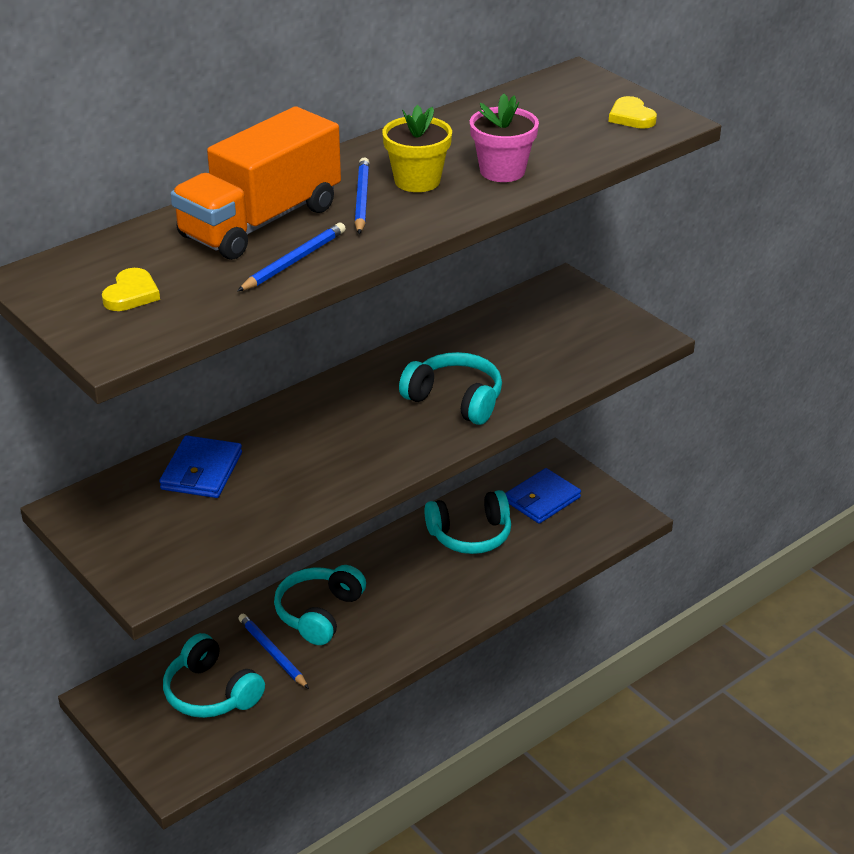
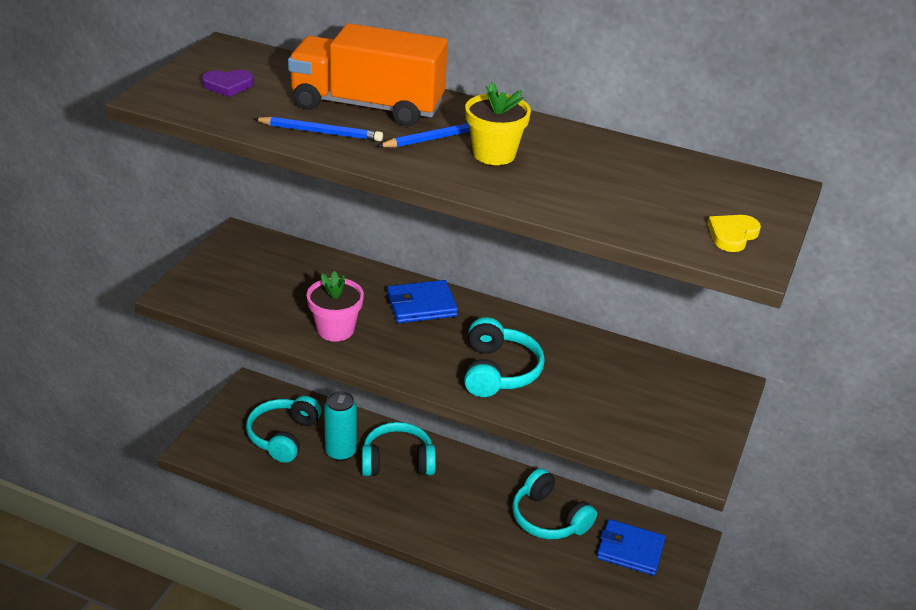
camera: 60 degrees right, 0 degrees up
(131, 294) = (228, 85): yellow heart -> purple heart
(201, 471) = (316, 275): blue wallet -> blue wallet (421, 305)
(272, 653) = (341, 452): blue pencil -> turquoise can
(502, 171) = (552, 189): pink flower pot -> pink flower pot (335, 329)

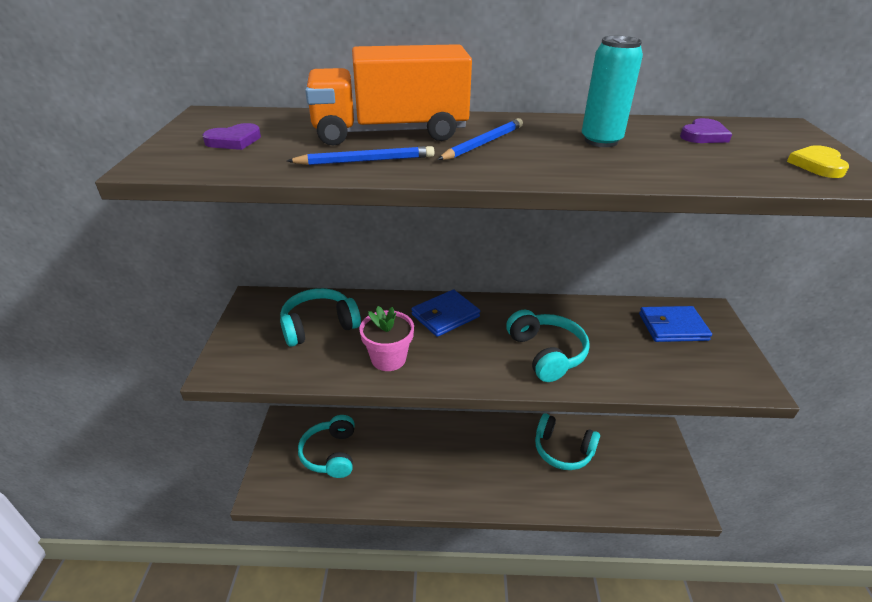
camera: 20 degrees left, 0 degrees up
(341, 452) = (383, 451): turquoise can -> turquoise can (601, 141)
(397, 461) = (430, 444): turquoise headphones -> turquoise headphones (319, 326)
(494, 154) = (545, 147): yellow flower pot -> none
(630, 550) = (631, 454): blue wallet -> blue wallet (673, 327)
(669, 178) = (703, 135): none -> purple heart

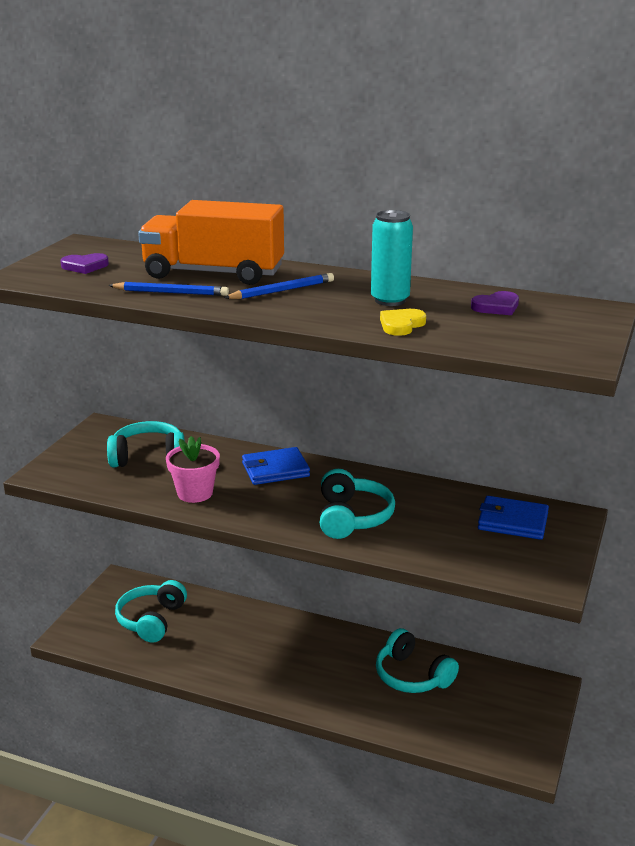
camera: 20 degrees right, 10 degrees down
(817, 165) = (561, 342): yellow heart -> yellow heart (401, 325)

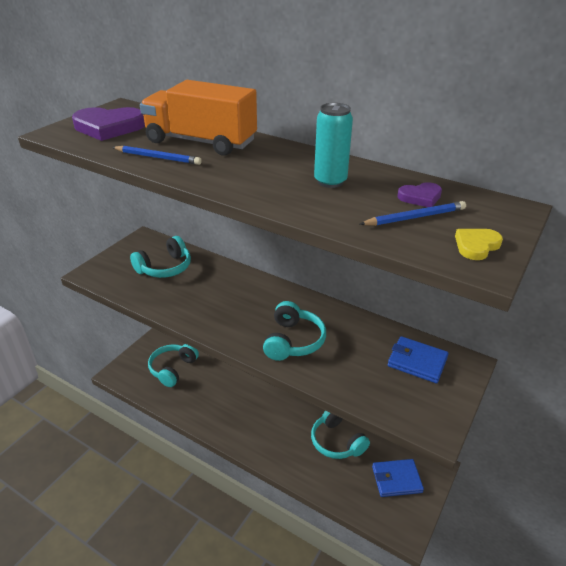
camera: 10 degrees right, 10 degrees up
(85, 266) = (109, 127): purple heart -> purple heart, size x1.95
(148, 457) = (165, 267): turquoise headphones -> turquoise headphones turned 135 degrees clockwise
(195, 493) = (186, 303): pink flower pot -> none
(275, 470) = (250, 289): blue wallet -> blue wallet (396, 479)
(282, 290) = (246, 163): blue pencil -> blue pencil (415, 217)
(401, 325) = (329, 209): yellow heart -> yellow heart (476, 246)

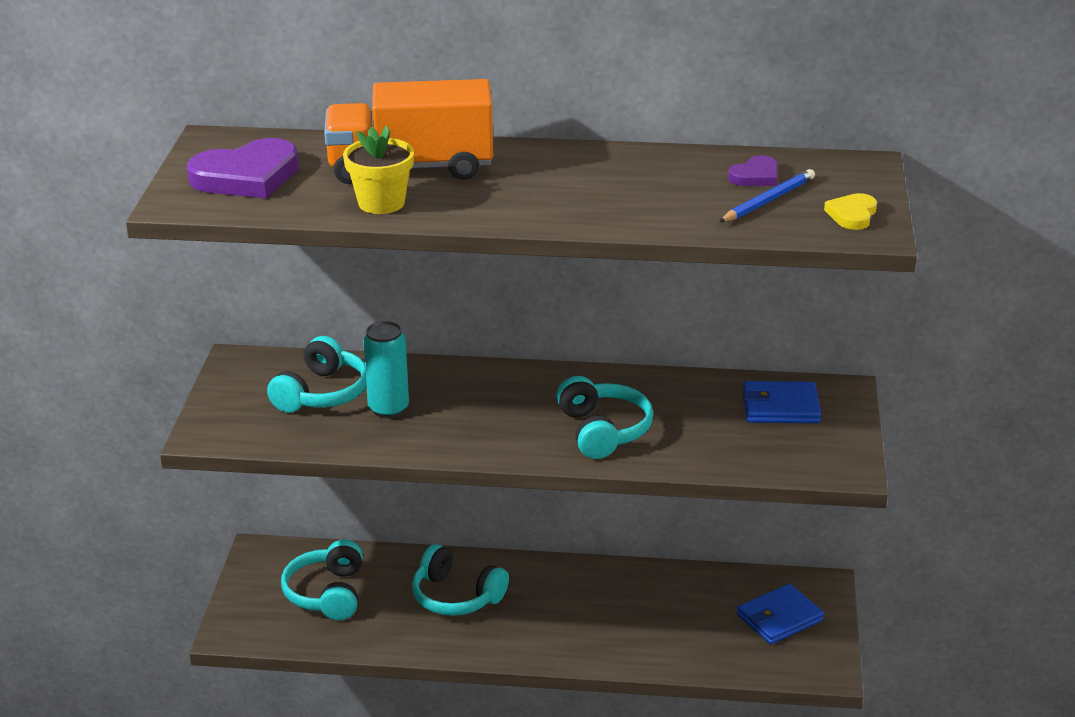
camera: 25 degrees left, 5 degrees down
(158, 158) = (381, 203): blue pencil -> yellow flower pot
(330, 181) = (636, 182): turquoise can -> turquoise can (388, 409)
(337, 441) = (667, 601): turquoise headphones -> turquoise headphones (456, 596)

